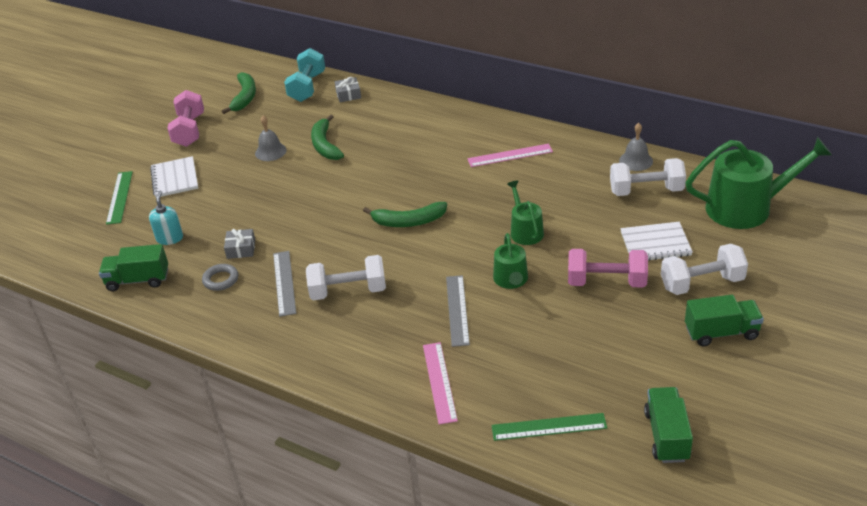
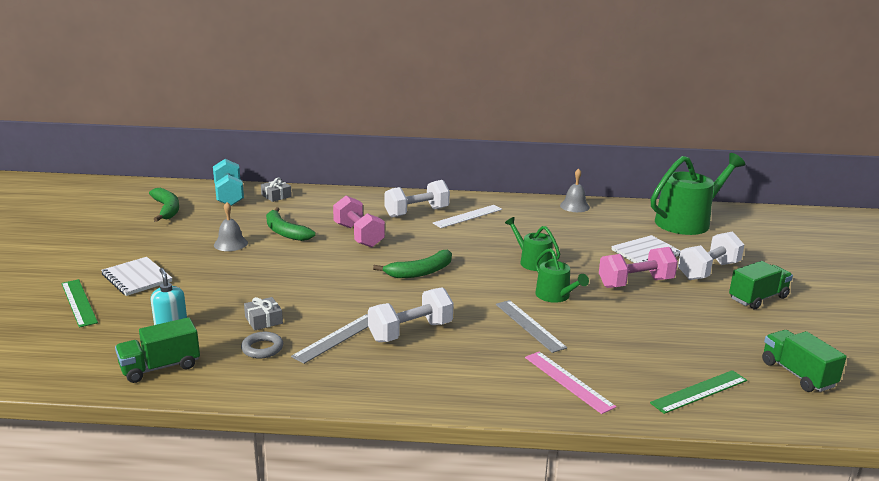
camera: 30 degrees left, 15 degrees down
(189, 131) = (123, 240): pink dumbbell -> pink dumbbell (358, 236)
(284, 283) = (336, 338): grey ruler -> grey ruler turned 75 degrees clockwise
(510, 155) = (468, 216): pink ruler -> white ruler
(646, 191) = (603, 222): white dumbbell -> white dumbbell (417, 212)

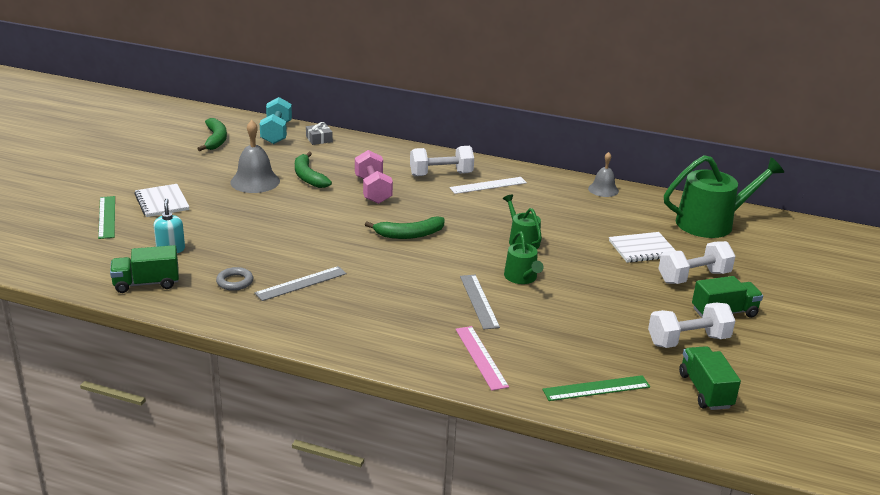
camera: 15 degrees right, 5 degrees up
(230, 243) = (255, 181): grey bell -> grey bell, size x1.58
(263, 320) = (248, 257): grey gift -> none
(410, 332) = (368, 289): white dumbbell -> white dumbbell (688, 341)
(635, 283) = (609, 277): pink dumbbell -> none

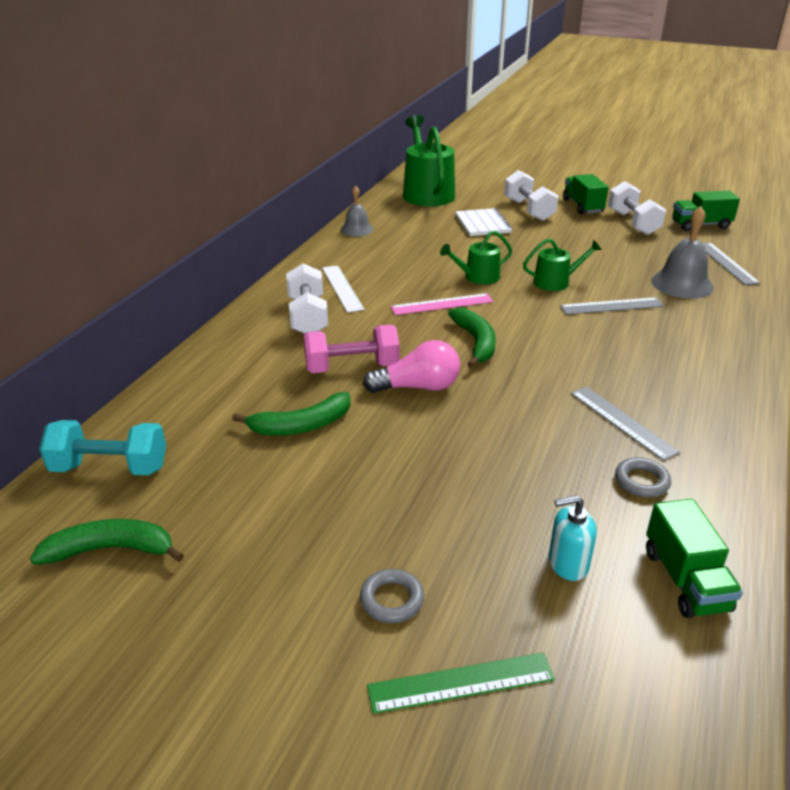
camera: 85 degrees left, 5 degrees up
(162, 202) = (391, 600): white notebook -> grey ring
(255, 181) = (312, 482): grey bell -> grey bell (682, 284)
(319, 139) = (155, 419): grey gift -> none
(348, 212) = (418, 387): none -> pink light bulb
(481, 357) = (713, 310): pink ruler -> pink ruler (442, 304)
(596, 388) = (726, 263): green ruler -> grey ruler

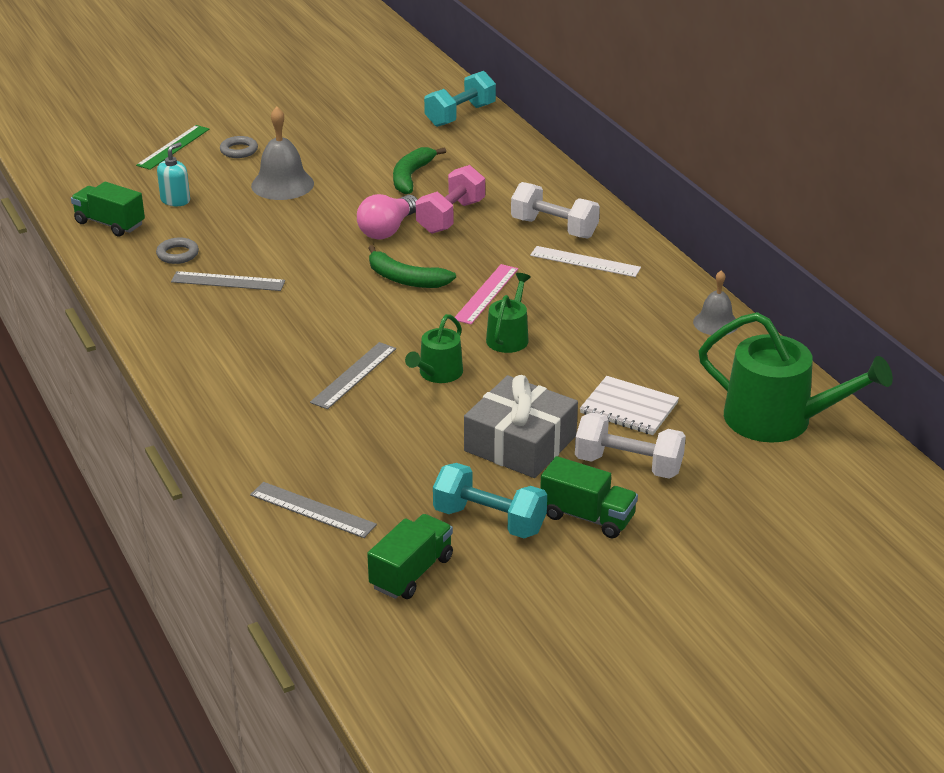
camera: 130 degrees right, 0 degrees up
(111, 549) = (388, 102): green banana -> none
(565, 237) = (520, 443): none -> grey gift
(633, 223) = (489, 521): white dumbbell -> turquoise dumbbell
(682, 284) = (324, 444): grey bell -> grey bell (282, 184)

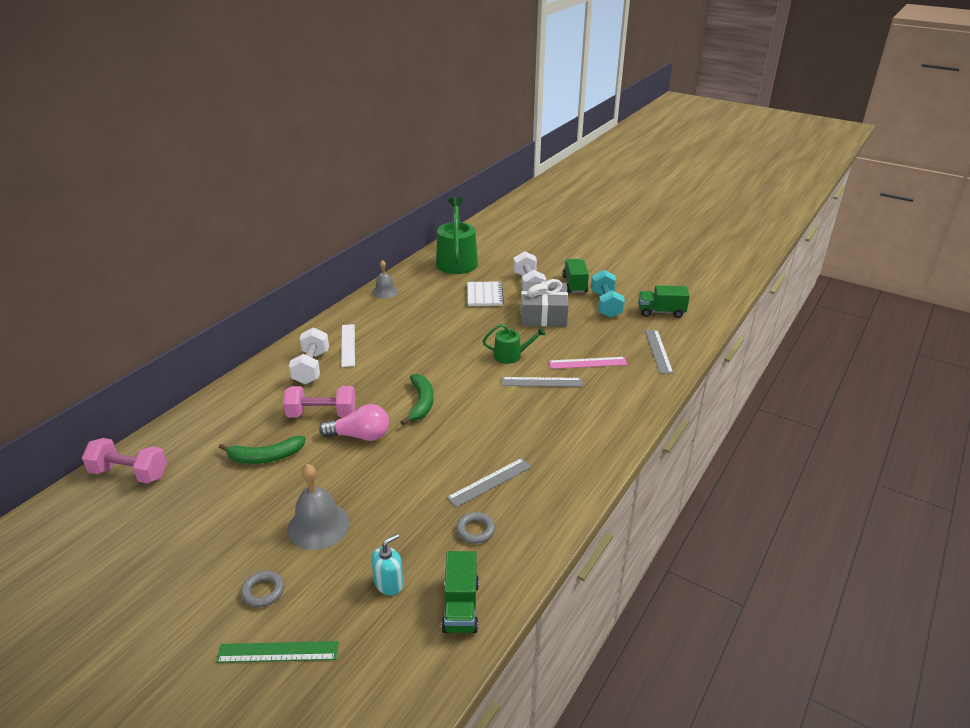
camera: 120 degrees left, 0 degrees up
(175, 200) = (389, 583): turquoise soap dispenser -> turquoise soap dispenser turned 135 degrees clockwise
(228, 281) = (489, 482): grey ruler -> grey ruler turned 75 degrees clockwise
(460, 115) = (129, 473): turquoise dumbbell -> pink dumbbell
(486, 294) = (414, 367): pink ruler -> pink ruler (588, 363)
(509, 337) = (453, 345): green watering can -> none

